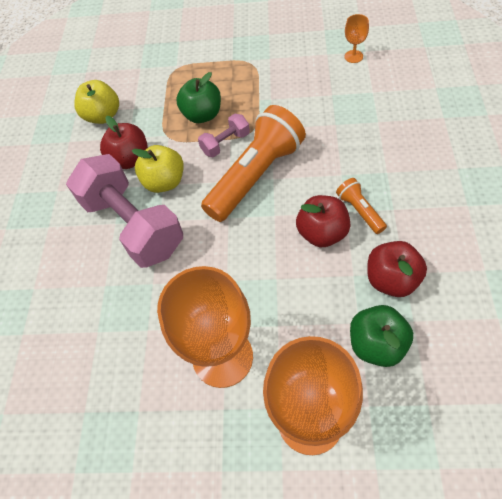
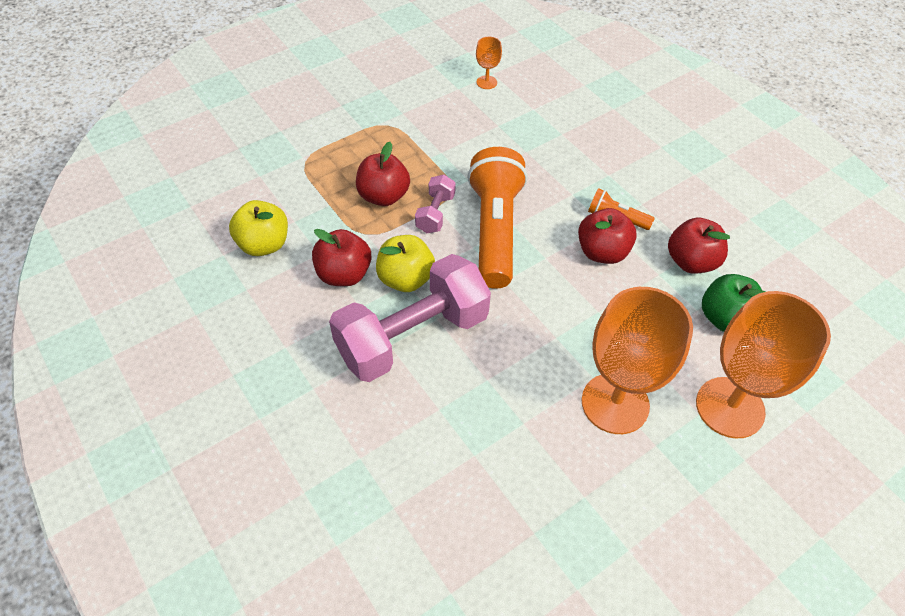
camera: 45 degrees left, 5 degrees down
(133, 225) = (412, 337): pink dumbbell -> pink dumbbell turned 45 degrees counterclockwise
(202, 115) = (383, 196): green apple -> red apple

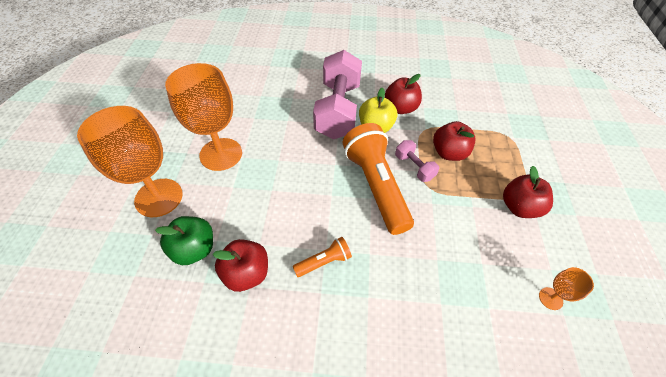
camera: 130 degrees right, 0 degrees up
(264, 244) = (447, 92): yellow apple -> none
(494, 230) = (375, 186): orange flashlight -> orange flashlight turned 150 degrees counterclockwise
(602, 252) = (306, 227): red apple -> red apple (519, 207)

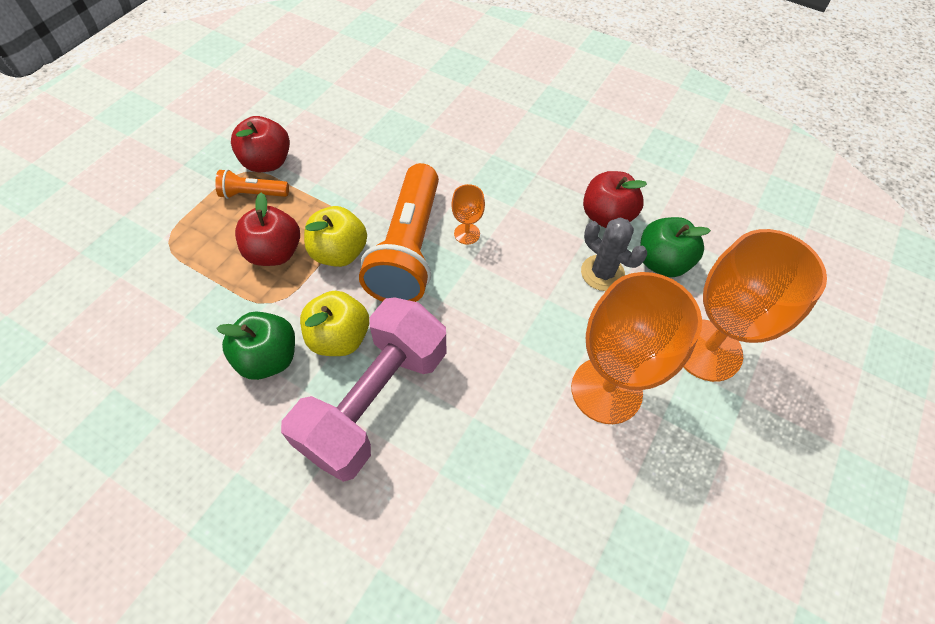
camera: 155 degrees left, 5 degrees up
(239, 222) = (602, 273): none -> grey cactus
(324, 261) = (519, 196): orange flashlight -> orange flashlight (253, 194)
(400, 108) = (268, 358): red apple -> green apple
(414, 167) = (339, 253): pink dumbbell -> yellow apple
(550, 298) = (331, 94): orange goblet -> orange goblet (467, 234)

